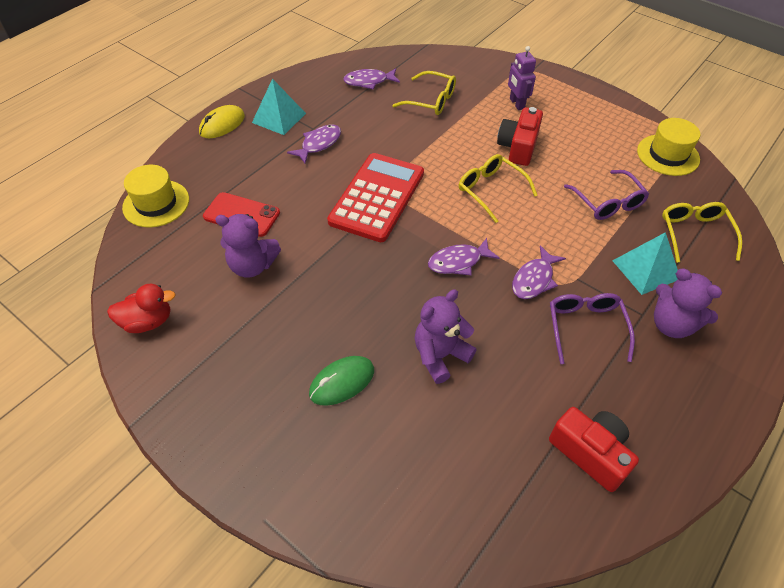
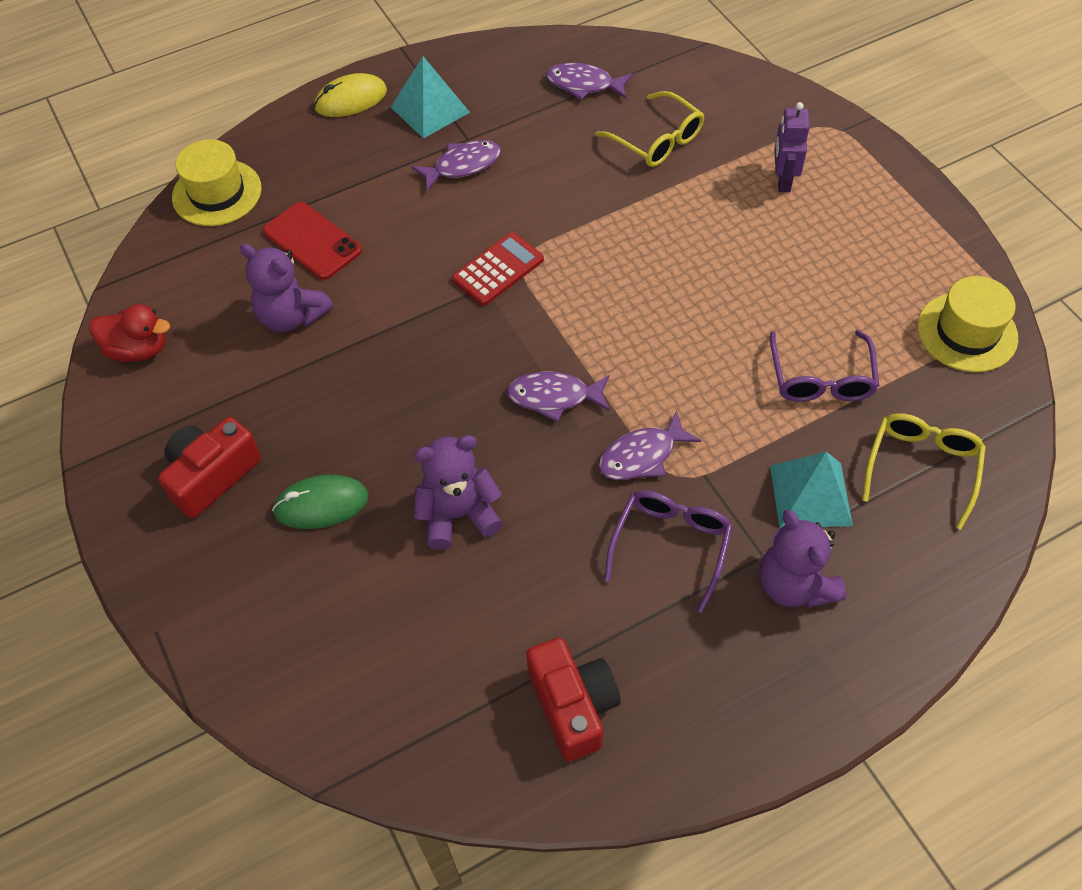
camera: 25 degrees right, 5 degrees up
(377, 197) = (498, 270): red calculator -> red calculator, size x0.55
(491, 190) = (660, 307): yellow glasses -> none
(518, 147) = (741, 251): red camera -> red camera (212, 475)

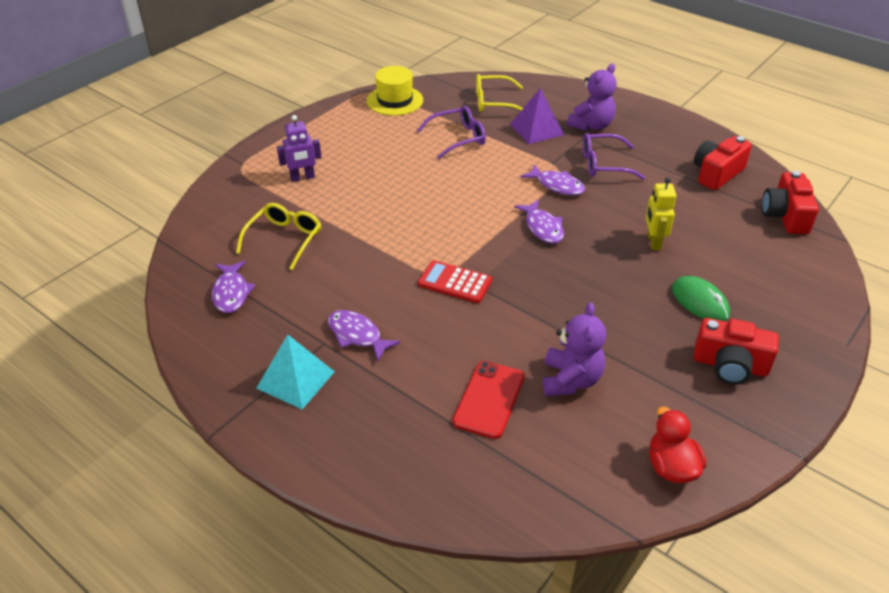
camera: 115 degrees left, 15 degrees down
(217, 193) = (472, 497): yellow hat -> none
(351, 99) = (302, 444): yellow mouse -> none
(419, 739) = (785, 216): none -> red camera
(458, 514) = (653, 242): purple teddy bear -> yellow robot
(810, 495) = (536, 129): turquoise pyramid -> purple pyramid

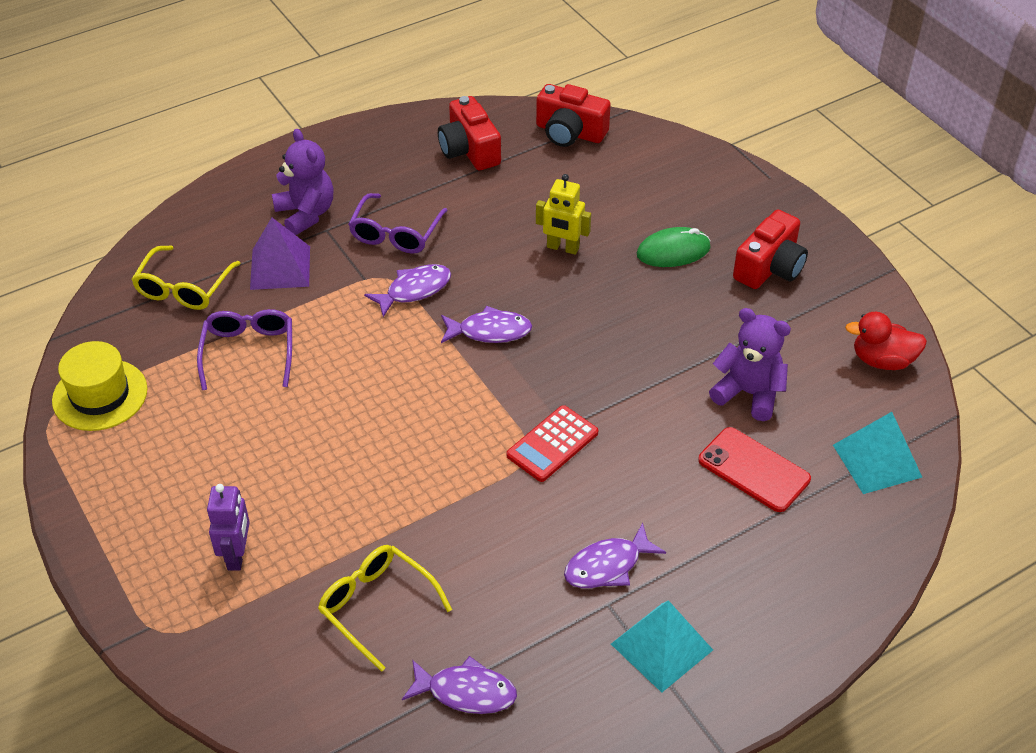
camera: 70 degrees left, 5 degrees up
(544, 483) = (877, 461): none -> turquoise pyramid

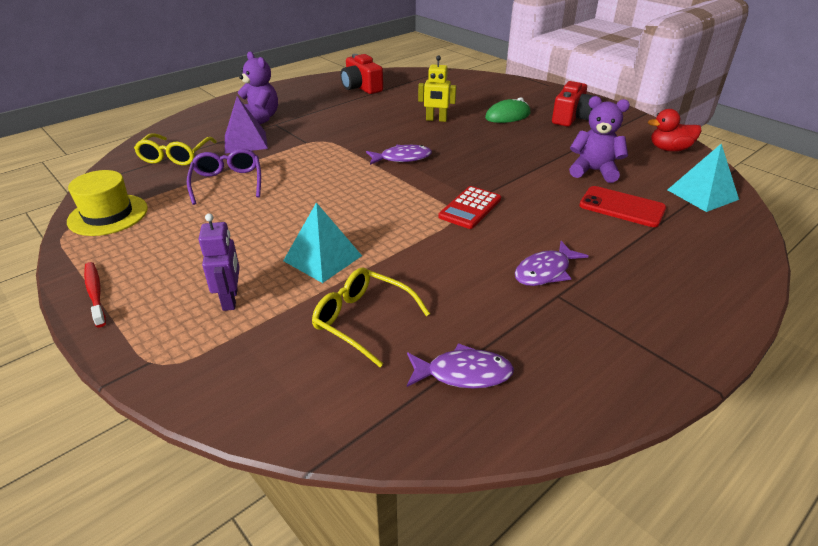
camera: 10 degrees left, 10 degrees down
(91, 524) = (95, 293): none -> red toothbrush
(396, 233) = (323, 122): purple glasses -> none
(414, 290) = (343, 144): purple fish -> none
(570, 132) = (421, 77): red camera -> none
(662, 646) = (617, 318): turquoise pyramid -> turquoise pyramid (323, 258)

